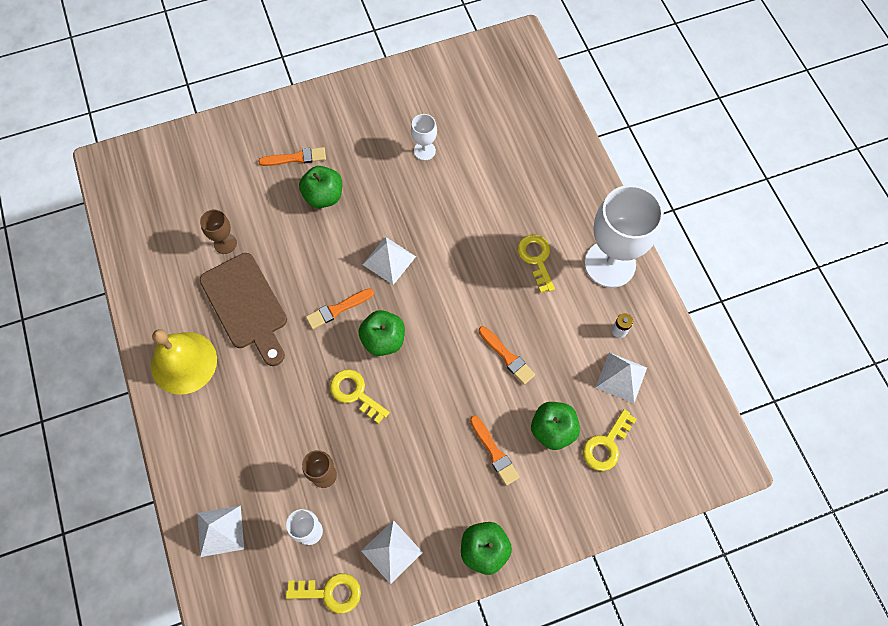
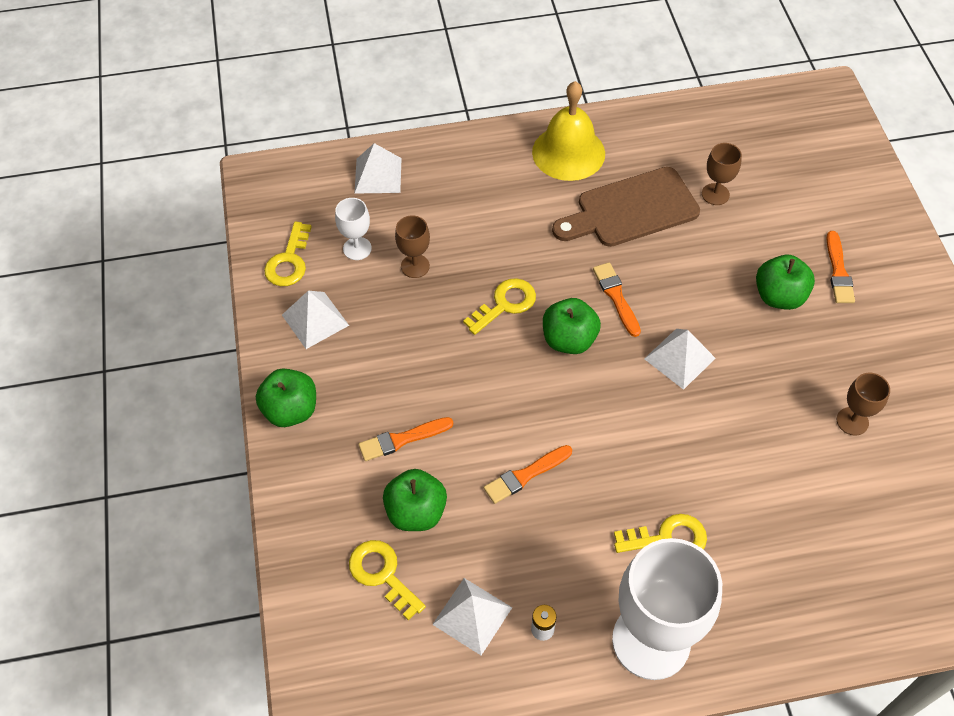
camera: 100 degrees right, 10 degrees down
(424, 151) = (852, 421): white goblet -> brown goblet

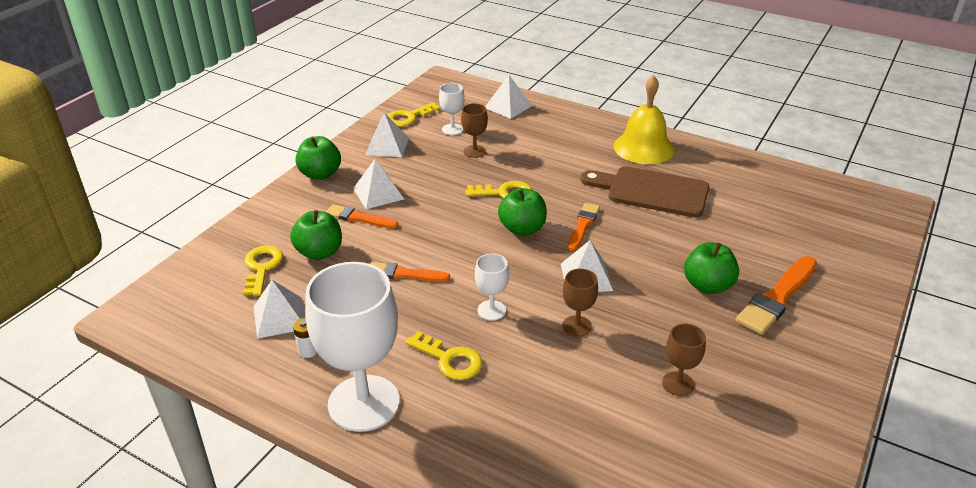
camera: 40 degrees right, 20 degrees down
(383, 393) = (378, 193): none -> white pyramid
(644, 457) = (491, 310): none -> white goblet
(715, 194) = (726, 212): brown goblet -> brown goblet (577, 326)
(838, 271) = (777, 297): orange brush -> orange brush, size x1.60

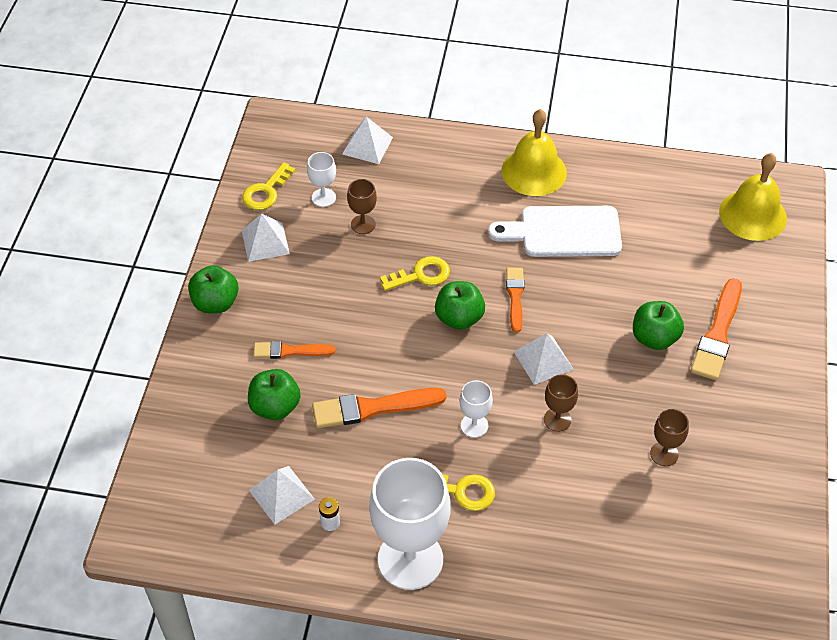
camera: 20 degrees left, 15 degrees up
(262, 267) = (228, 442): yellow key -> none
(378, 193) = (292, 312): white pyramid -> none
(404, 274) = (373, 408): orange brush -> orange brush, size x1.60
(651, 191) = (563, 232): brown cutting board -> white cutting board
(847, 216) = (752, 215): none -> yellow bell

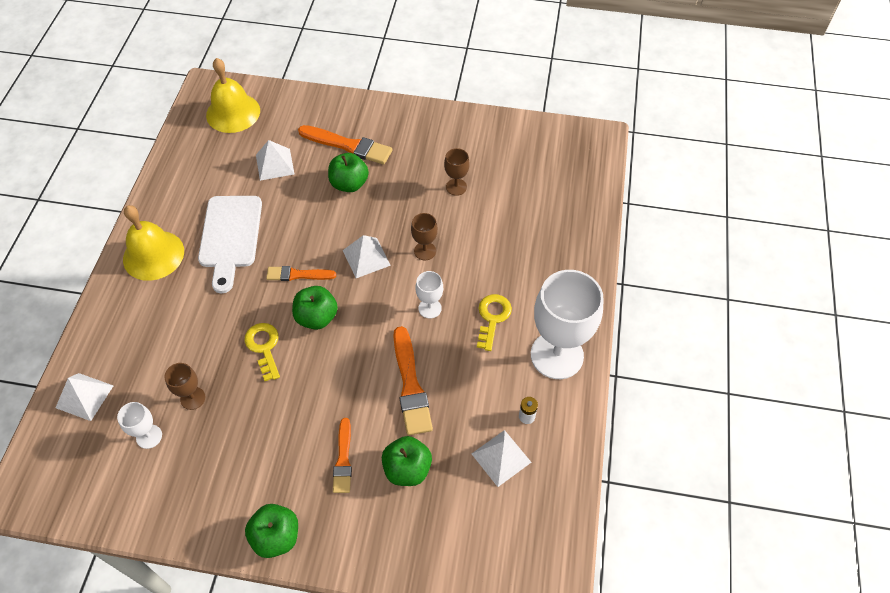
camera: 90 degrees left, 5 degrees up
(265, 242) = (200, 491): white pyramid -> white pyramid (274, 164)
(266, 191) = (128, 495): yellow key -> none

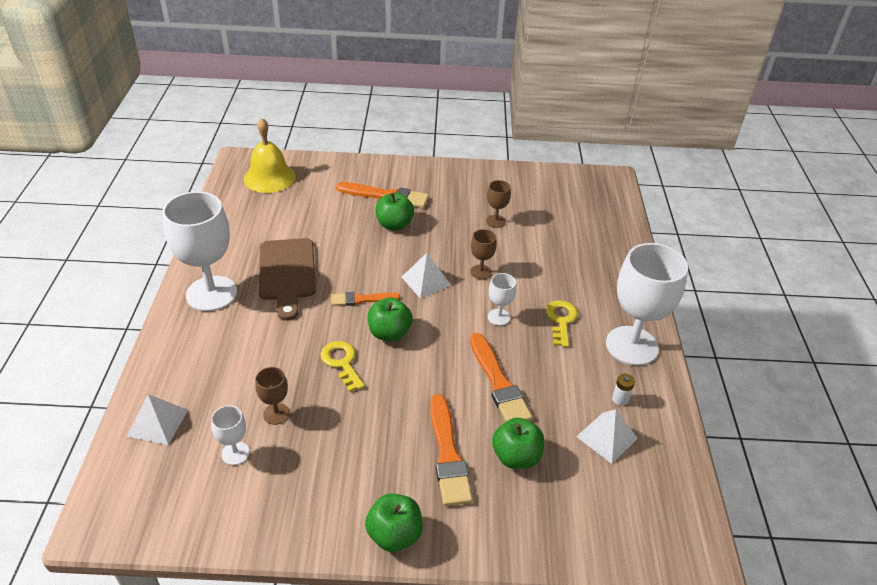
camera: 10 degrees left, 15 degrees down
(153, 255) = (211, 293): yellow bell -> white goblet
(230, 236) = (287, 273): white cutting board -> brown cutting board
(274, 164) = (319, 214): white pyramid -> none
(343, 459) = (447, 454): orange brush -> orange brush, size x1.60

